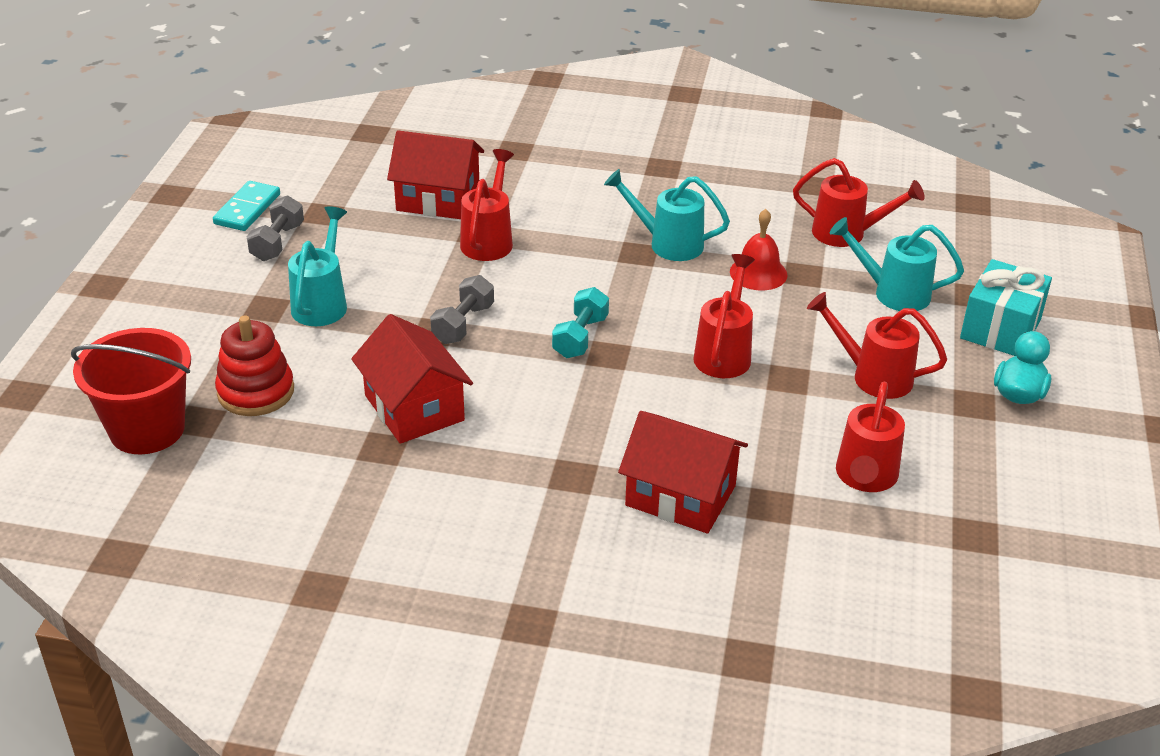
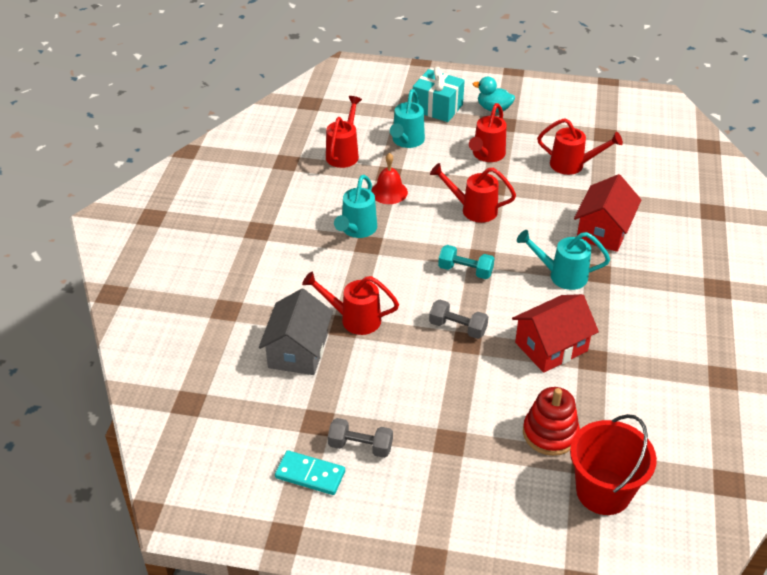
camera: 90 degrees left, 5 degrees up
(322, 303) = (440, 408): turquoise watering can -> turquoise watering can (562, 275)
(438, 199) = (298, 351): red house -> grey house

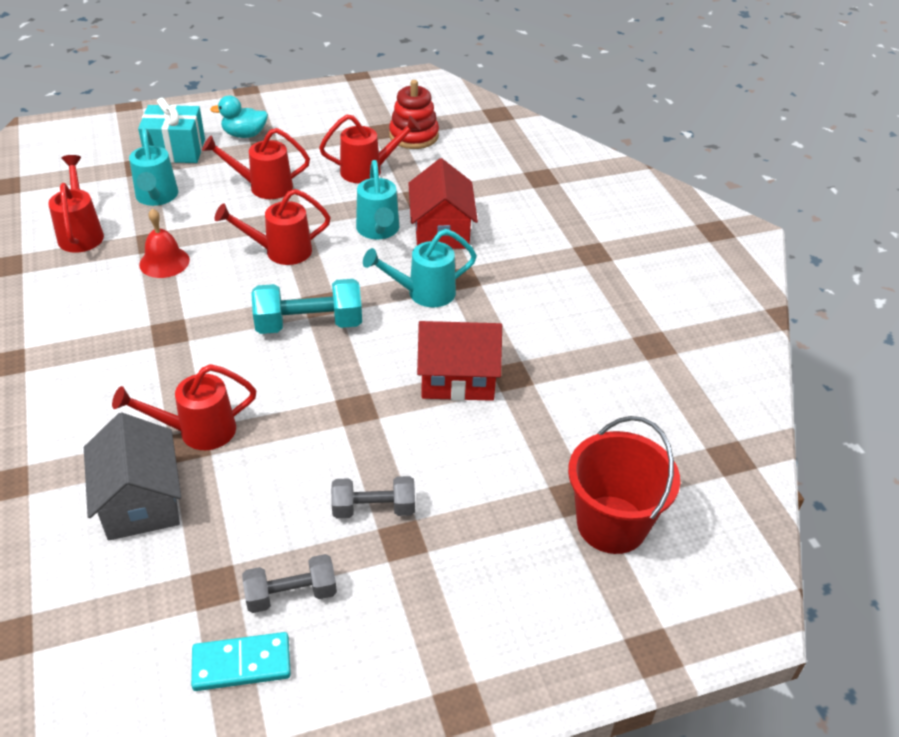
camera: 30 degrees left, 0 degrees up
(357, 230) = (145, 320): turquoise watering can -> turquoise watering can (378, 231)
(458, 327) = (336, 395): grey dumbbell -> grey dumbbell (373, 509)
(465, 271) = (309, 324): turquoise dumbbell -> turquoise dumbbell, size x1.53
(486, 155) = (264, 187): red watering can -> red watering can turned 90 degrees clockwise
(550, 433) = (514, 480): red stacking toy -> red stacking toy (414, 136)
(551, 347) = (457, 378): red house -> red house turned 60 degrees clockwise

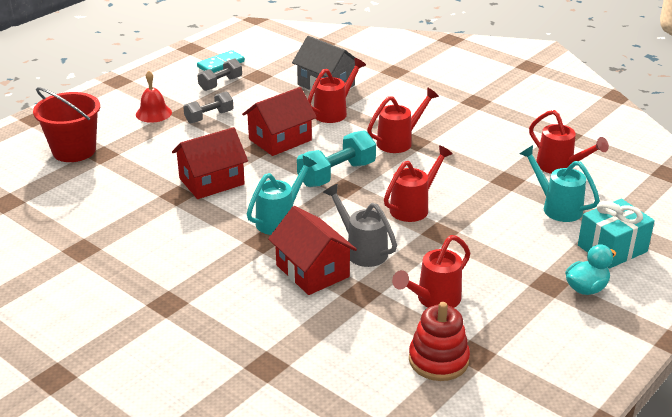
camera: 150 degrees right, 10 degrees down
(164, 262) = (478, 172): red bell -> red bell (153, 113)
(264, 187) = (496, 248): red watering can -> red watering can (399, 142)
(319, 411) = (280, 140): none -> red house
(378, 231) = (362, 250): turquoise watering can -> grey watering can

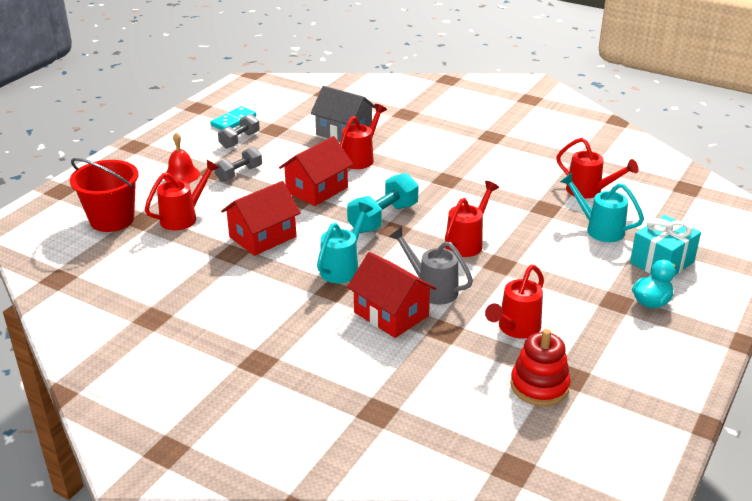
camera: 10 degrees left, 0 degrees up
(399, 142) = (432, 181): red watering can -> red watering can (183, 217)

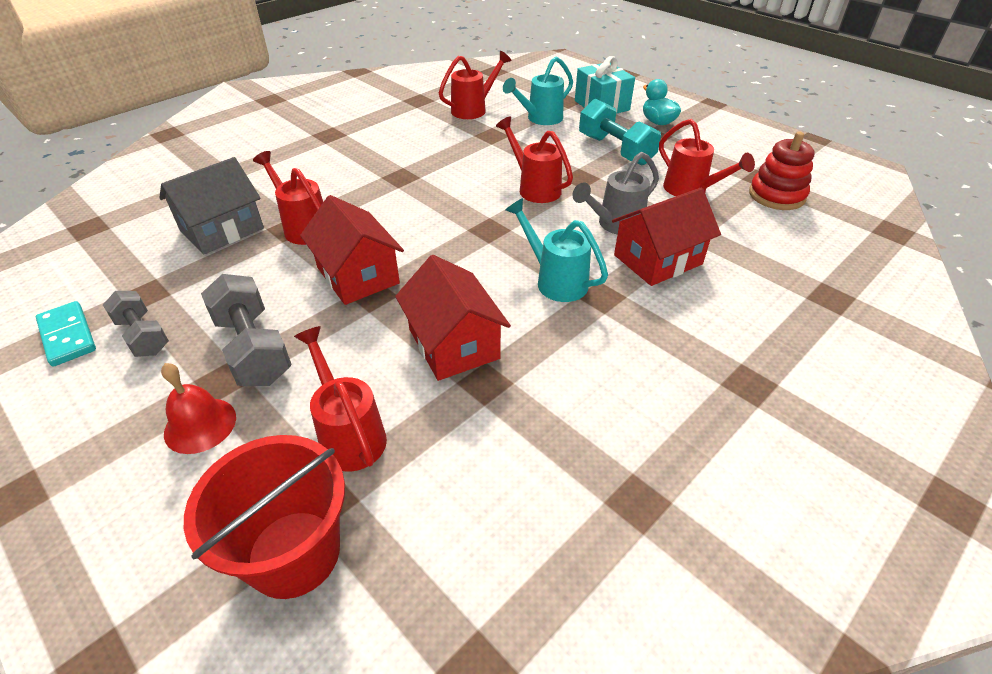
camera: 75 degrees left, 10 degrees up
(239, 173) = (253, 349): grey dumbbell -> grey dumbbell, size x1.53
(383, 218) = (458, 233): turquoise dumbbell -> turquoise dumbbell (615, 150)

